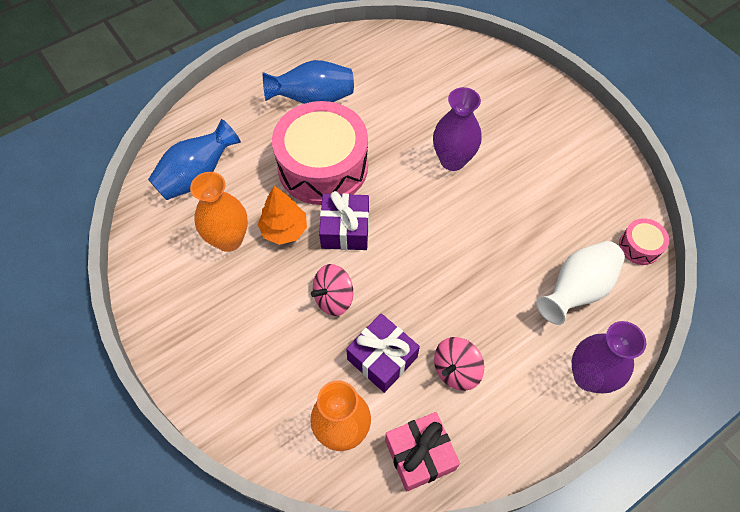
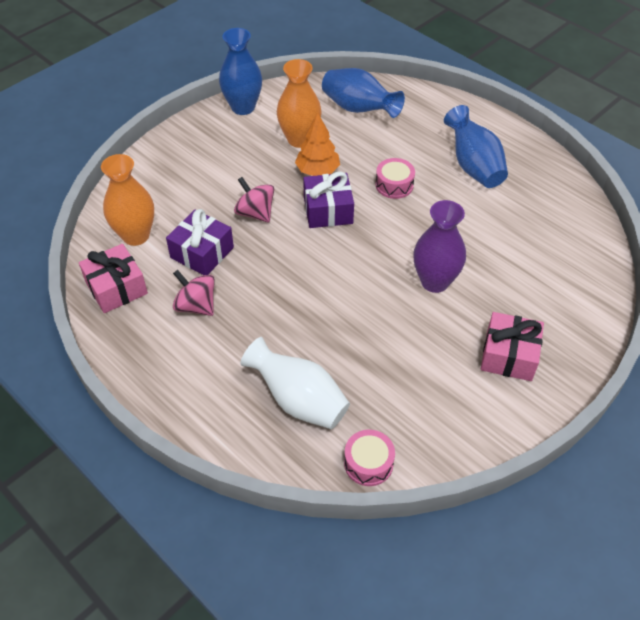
camera: 80 degrees right, 10 degrees down
(152, 291) = (243, 107): none -> blue vase
(323, 166) = (394, 185): pink drum -> pink drum, size x0.43
(538, 128) = (509, 355): none -> pink gift
(588, 376) = (200, 413): purple vase -> none

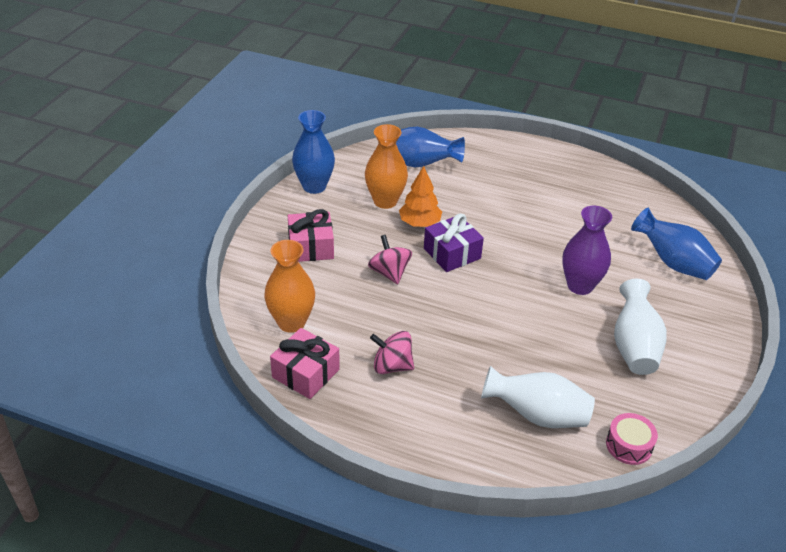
camera: 25 degrees left, 10 degrees down
(202, 252) = (365, 319): purple gift -> none
(255, 213) = (389, 273): pink spinning top -> pink spinning top turned 45 degrees clockwise
(394, 185) = (493, 218): pink drum -> none
(447, 363) = (634, 346): none -> white vase
(473, 166) = (546, 186): blue vase -> blue vase (673, 263)
(509, 355) = (676, 325): pink gift -> pink gift (311, 247)

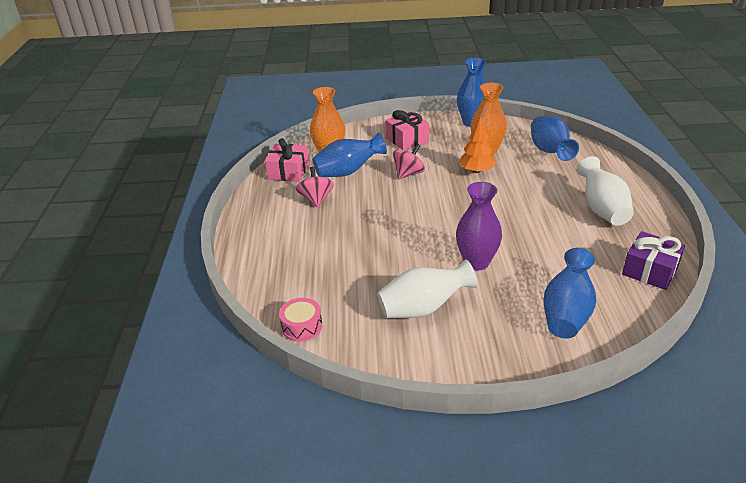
camera: 70 degrees right, 5 degrees down
(348, 319) = (348, 172): none -> blue vase
(452, 253) = (455, 192): purple gift -> purple gift (650, 270)
(537, 415) = (307, 272): white vase -> white vase (602, 209)

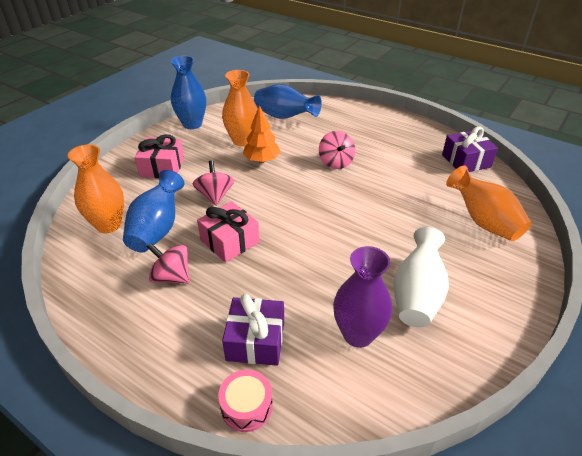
camera: 55 degrees left, 5 degrees up
(288, 172) = (92, 271): pink gift -> pink gift (229, 241)
(302, 256) = (256, 340): none -> purple gift
(302, 326) = (373, 404): pink drum -> pink drum (246, 406)
(476, 262) = (383, 230): purple vase -> purple vase (358, 334)
(528, 203) = (336, 162): none -> pink spinning top
(567, 313) = (483, 221): blue vase -> orange vase
(602, 209) = (380, 138): white vase -> none

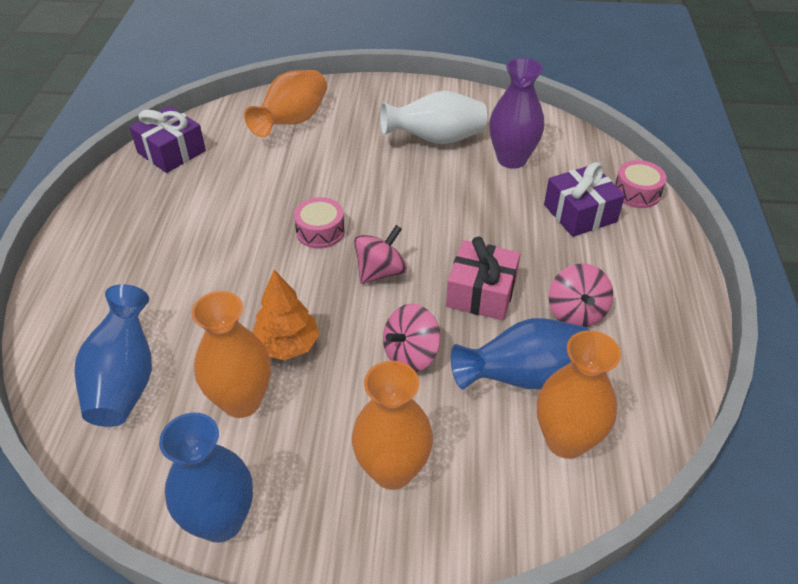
camera: 120 degrees left, 5 degrees up
(162, 167) = (392, 470): pink gift -> orange vase
(336, 162) = (243, 262): pink spinning top -> pink spinning top (380, 272)
(341, 196) = (320, 231): none -> pink drum

